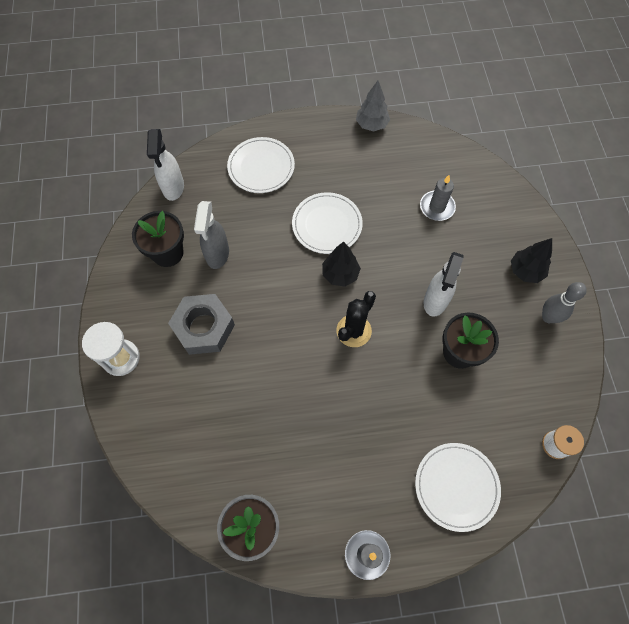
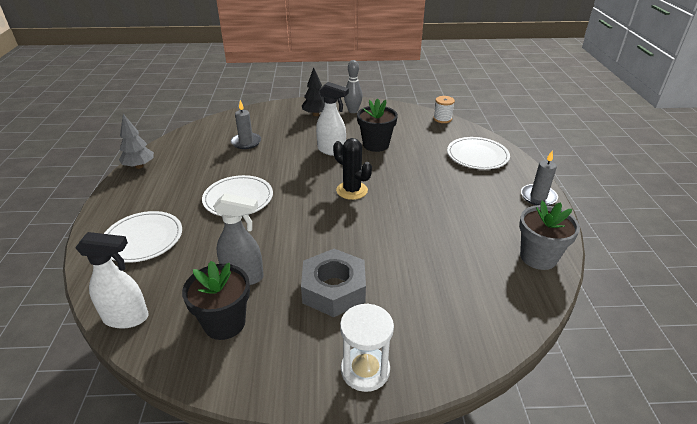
camera: 85 degrees left, 30 degrees down
(340, 274) = (294, 194): black tree -> none

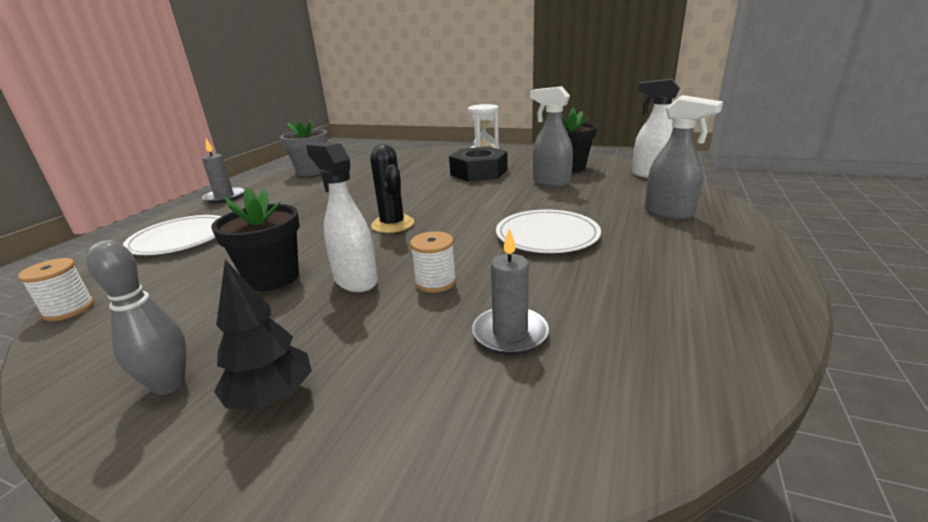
camera: 155 degrees left, 10 degrees down
(139, 166) = (763, 316): grey tree -> none
(143, 239) = (669, 213): white plate -> grey spray bottle
(290, 156) = (435, 282): none -> white spool
(334, 289) = (479, 172): grey nut -> black nut

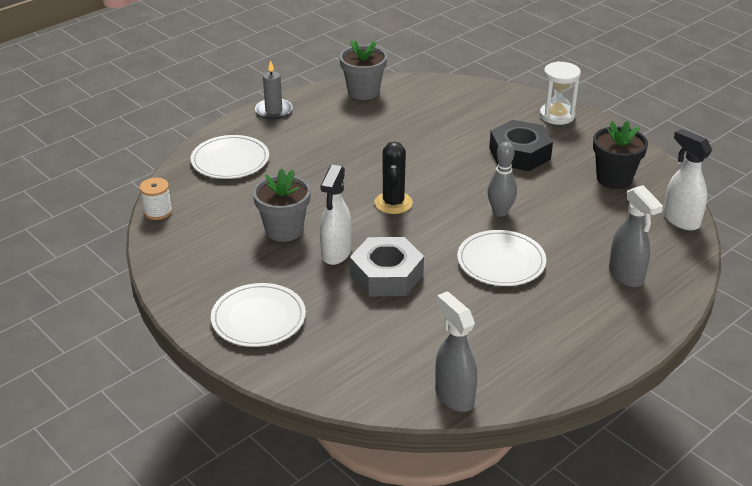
camera: 25 degrees right, 10 degrees up
(169, 385) = (211, 291): grey bowling pin -> grey bowling pin (500, 212)
(272, 397) = (258, 318): black tree -> white plate
(273, 278) = (284, 230): black flower pot -> grey flower pot
(355, 280) = (336, 253): white spray bottle -> white spray bottle turned 150 degrees counterclockwise
(435, 282) = (386, 275): white spool -> grey nut
(510, 333) = (402, 330): grey candle -> none
(551, 183) = (571, 196): grey spray bottle -> grey spray bottle (454, 396)

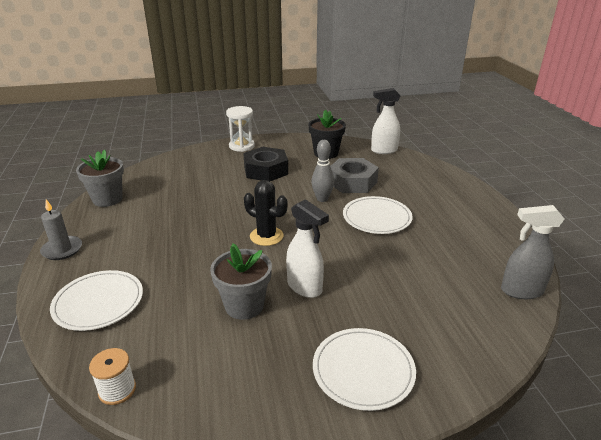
camera: 60 degrees left, 5 degrees down
(386, 275) = (355, 271): grey nut -> grey nut (352, 182)
(626, 276) = (423, 183): grey spray bottle -> none

